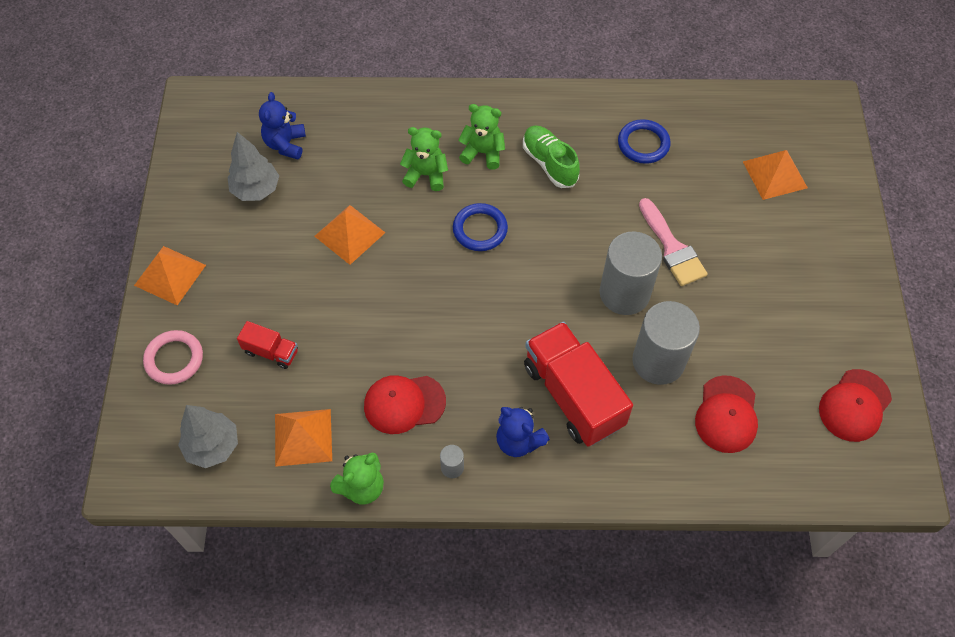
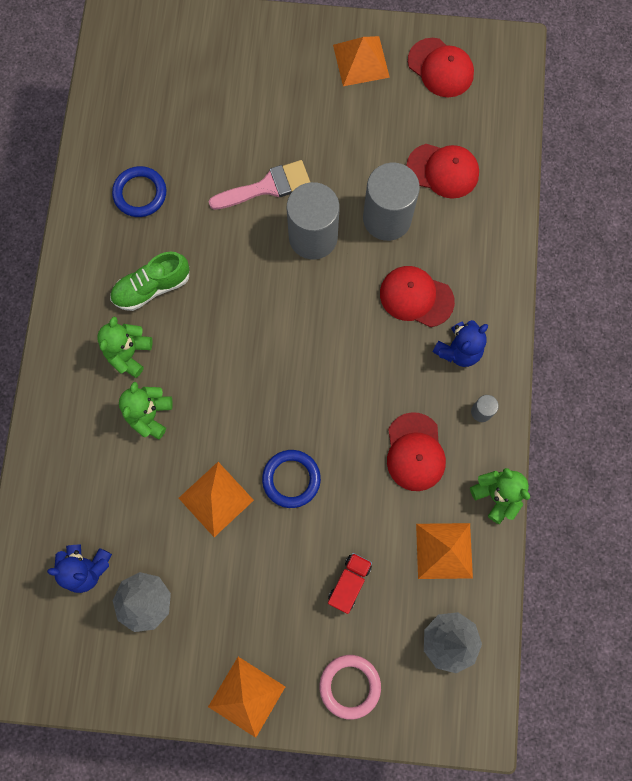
camera: 85 degrees left, 15 degrees up
(480, 229) = (225, 365): blue ring -> blue ring (291, 479)
(573, 395) = (416, 297): red truck -> red cap
(775, 174) = (193, 80): orange pyramid -> orange pyramid (361, 61)

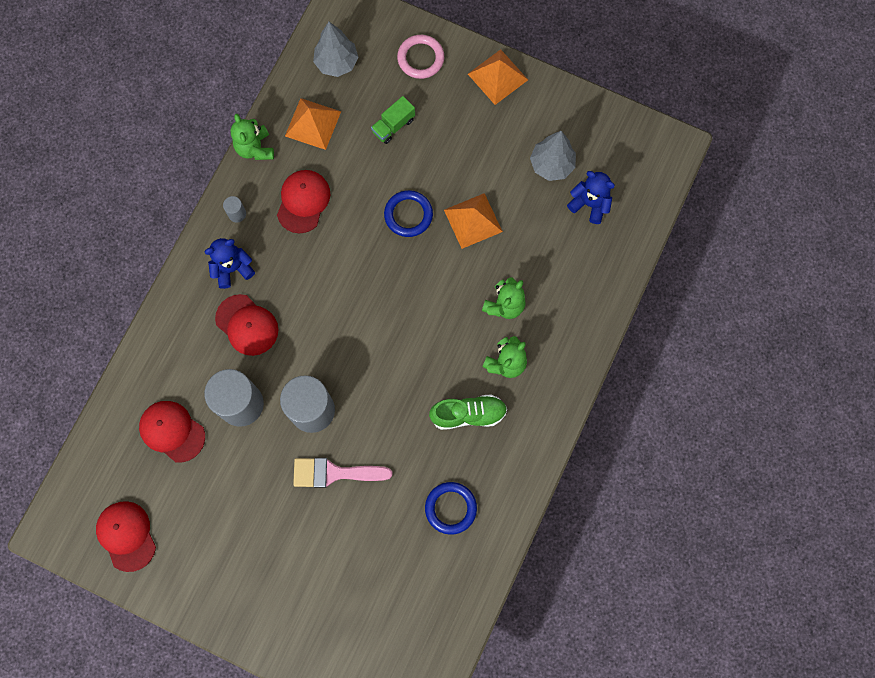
camera: 160 degrees left, 0 degrees up
(349, 583) = (393, 125): red truck -> green truck
(361, 61) = (197, 571): orange pyramid -> none

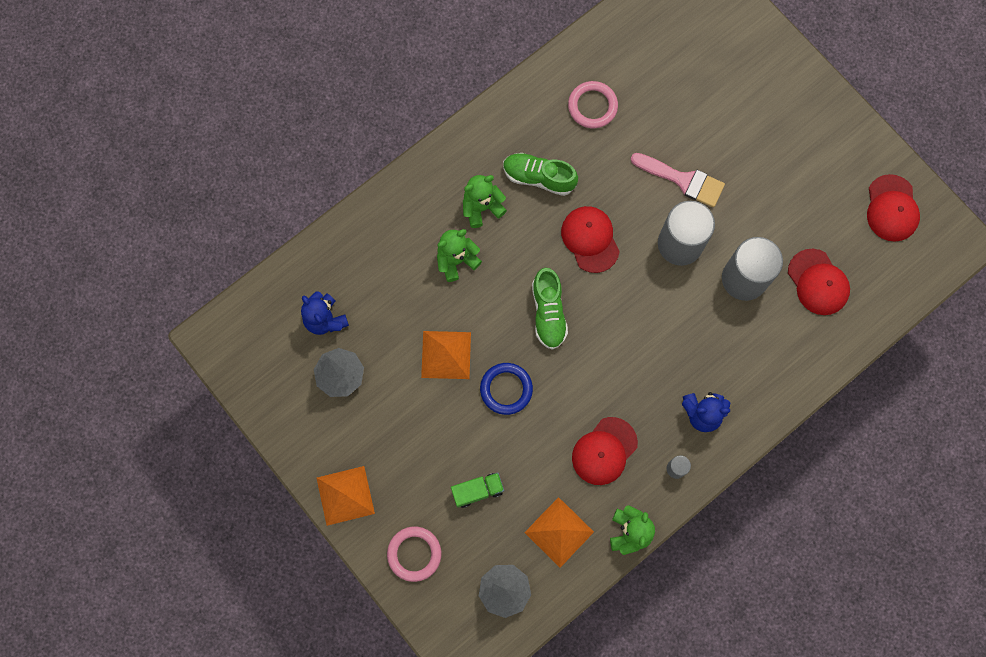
camera: 155 degrees left, 0 degrees up
(247, 325) = (710, 351): red cap -> red cap (590, 239)
(402, 295) = (548, 313): none -> green shoe
(450, 508) = (592, 106): blue ring -> pink ring

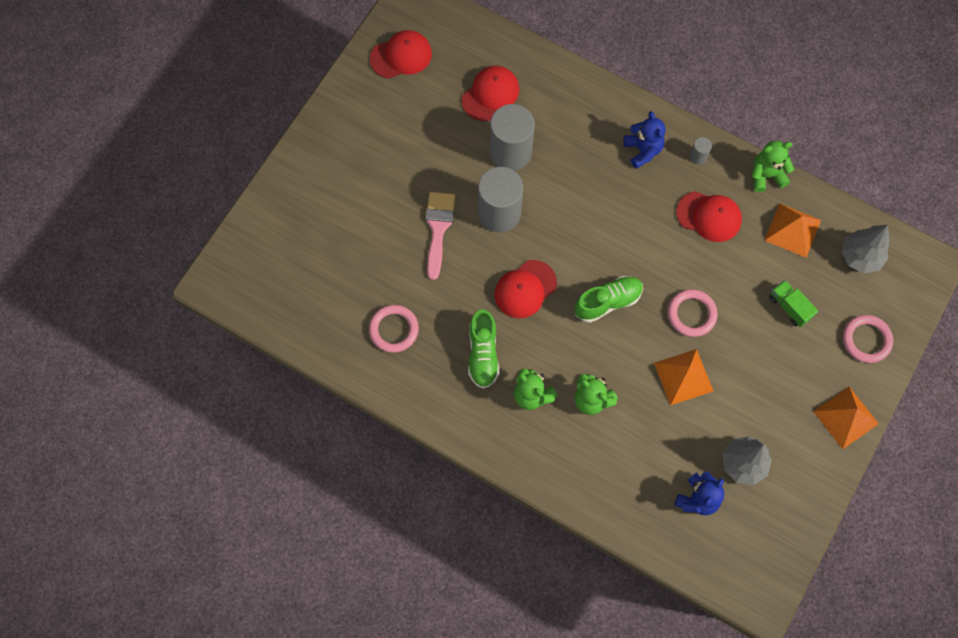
camera: 110 degrees left, 5 degrees down
(506, 389) = (691, 314): blue ring -> pink ring

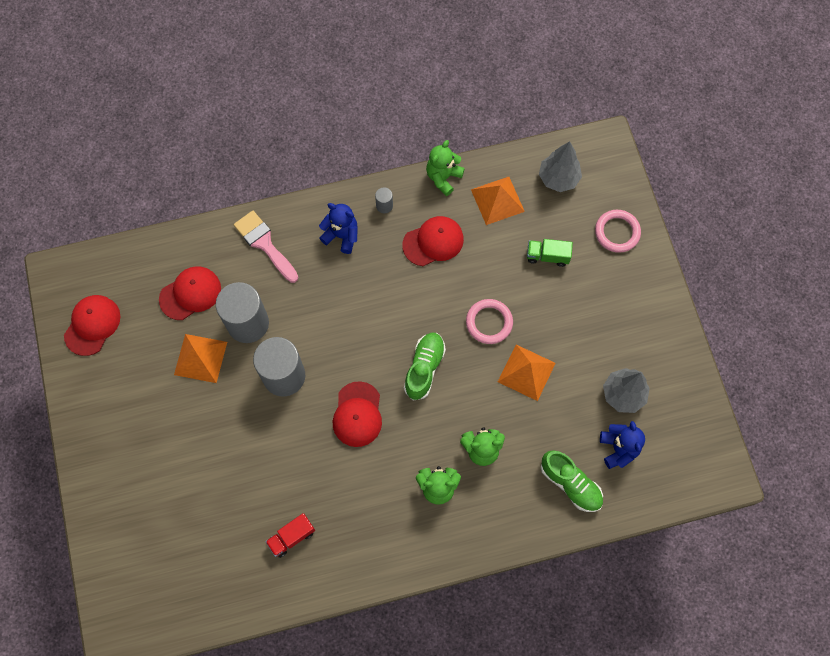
camera: 45 degrees left, 0 degrees up
(394, 330) = (291, 537): pink ring -> red truck
(438, 228) = (250, 430): pink brush -> pink brush (264, 244)
(483, 354) = (374, 491): green shoe -> green shoe (570, 484)
(490, 94) = (190, 293): red cap -> red cap turned 60 degrees clockwise
(846, 417) = (655, 298): orange pyramid -> orange pyramid (200, 358)

